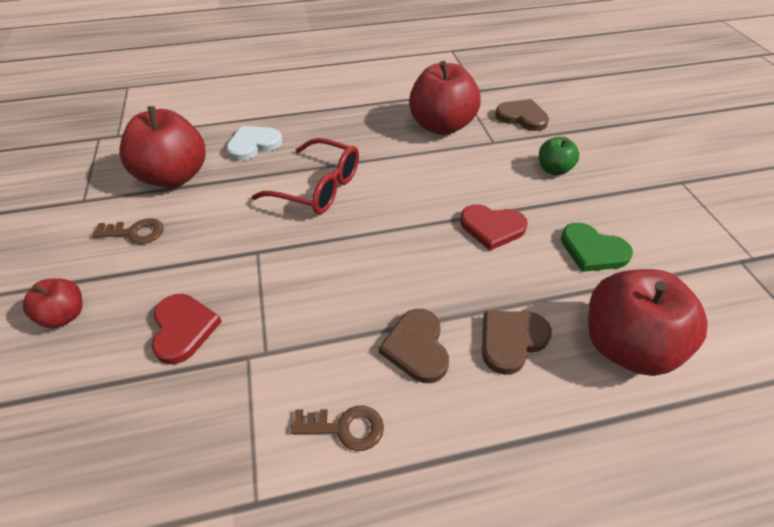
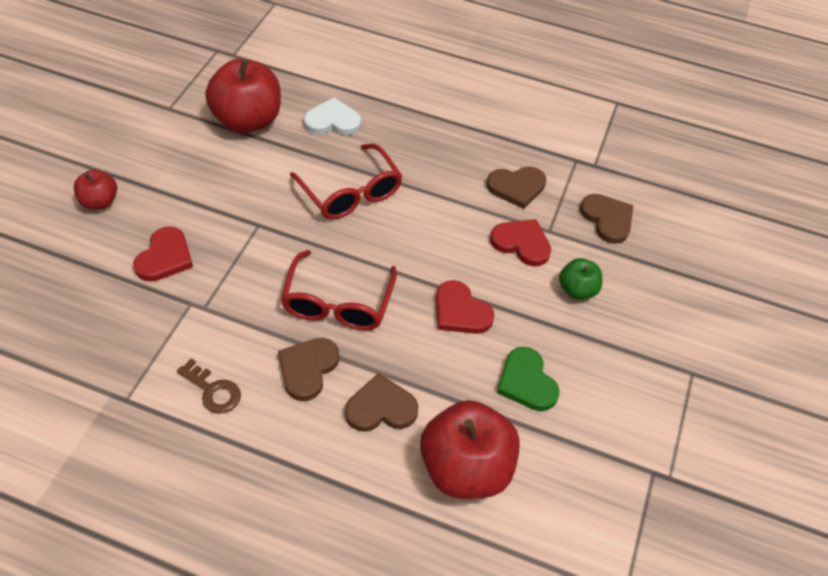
camera: 30 degrees right, 5 degrees up
(135, 232) = (186, 158): brown key -> none
(389, 276) = (338, 303): none -> red glasses
(441, 126) = (516, 187): red apple -> brown heart
(484, 159) = (521, 243): none -> red heart

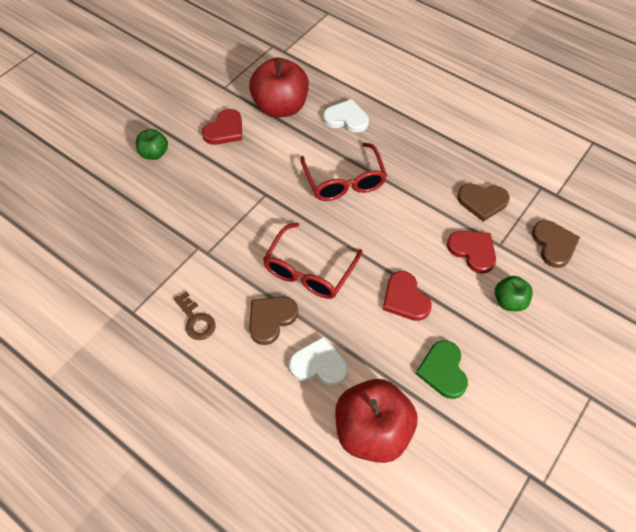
camera: 20 degrees right, 5 degrees up
(100, 202) = (154, 153): red apple -> green apple
(165, 257) = (189, 206): red heart -> red heart (225, 130)
(381, 408) = (319, 364): brown heart -> white heart

